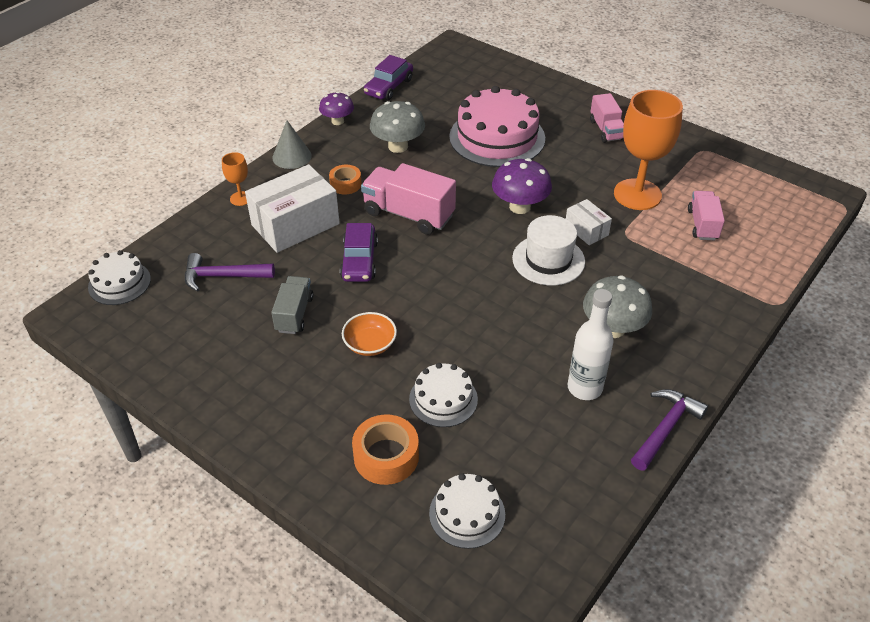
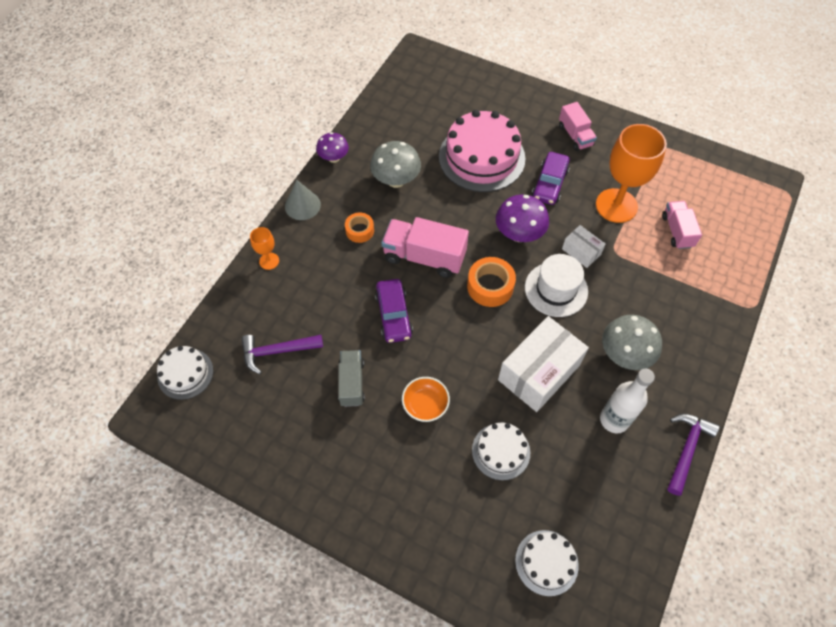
camera: 10 degrees left, 15 degrees up
(295, 224) = (326, 283): white box -> white box (539, 372)
(386, 456) = (467, 518): orange tape -> orange tape (490, 286)
(389, 87) = (370, 110): purple car -> purple car (549, 184)

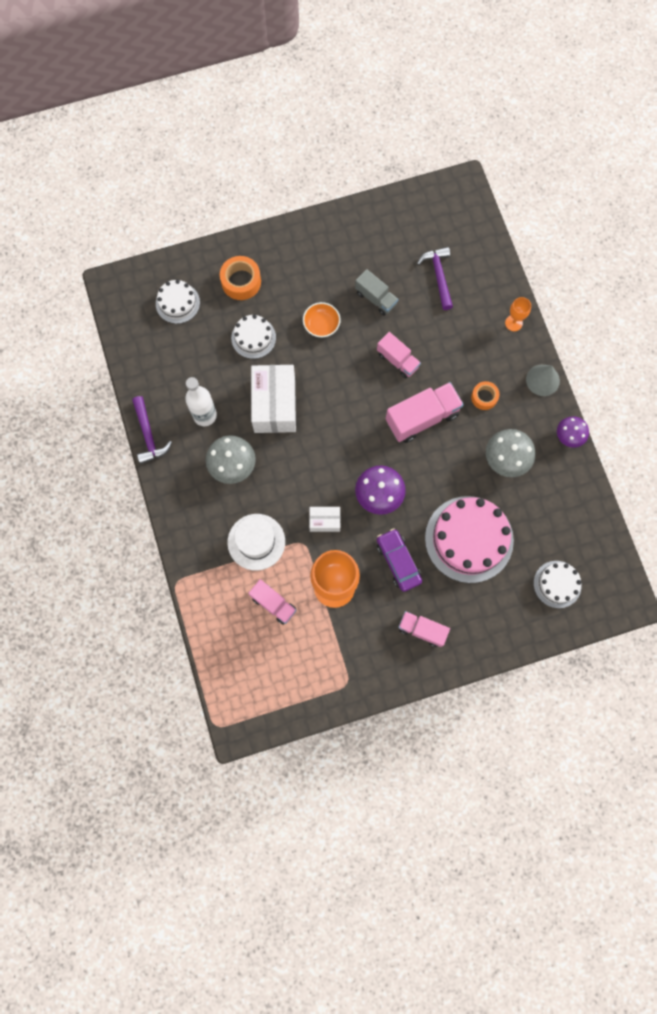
camera: 135 degrees right, 15 degrees up
(185, 373) = (473, 218): white cake -> white cake (557, 584)
(277, 351) = (438, 276): purple hammer -> purple hammer turned 45 degrees counterclockwise
(393, 315) = (397, 360): purple car -> pink truck
(490, 286) = (359, 436): orange tape -> orange tape (241, 282)
(556, 289) = (315, 474): white hat -> white hat (256, 542)

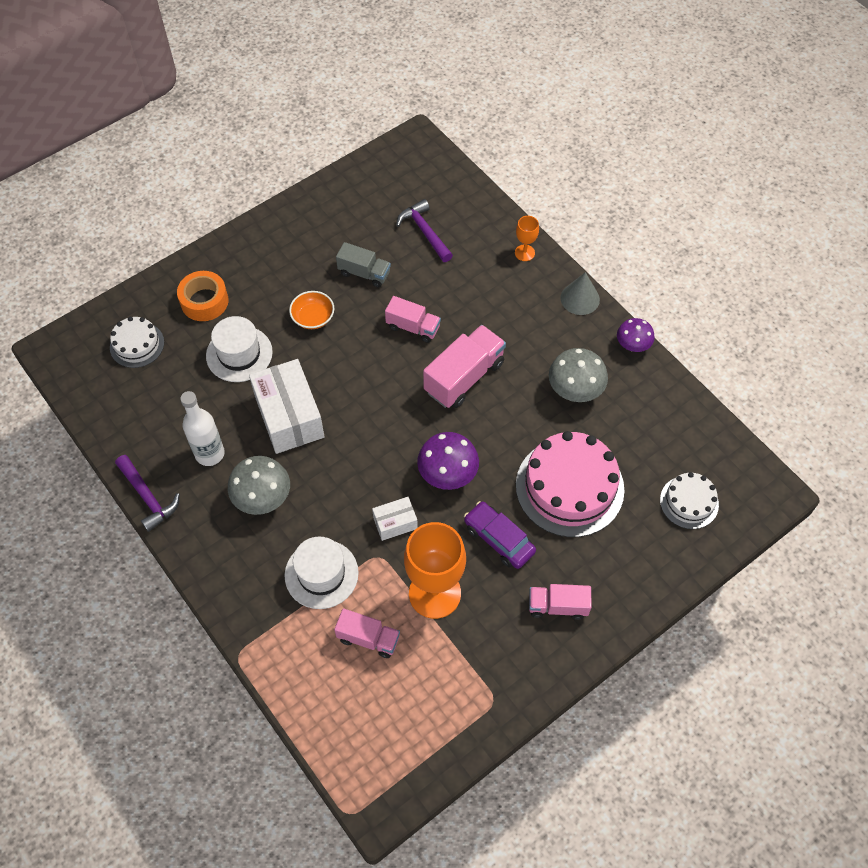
camera: 20 degrees left, 15 degrees down
(253, 337) = (239, 354): white cake -> white hat
(484, 397) = (524, 335): orange tape -> none

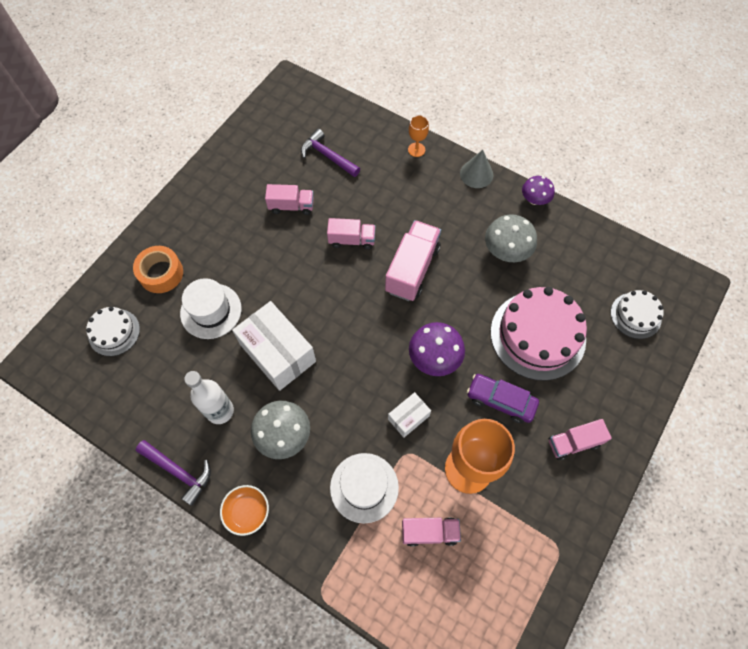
camera: 20 degrees left, 5 degrees up
(313, 317) = (263, 258): orange bowl -> orange bowl (247, 511)
(364, 273) = (291, 206): grey truck -> pink truck

